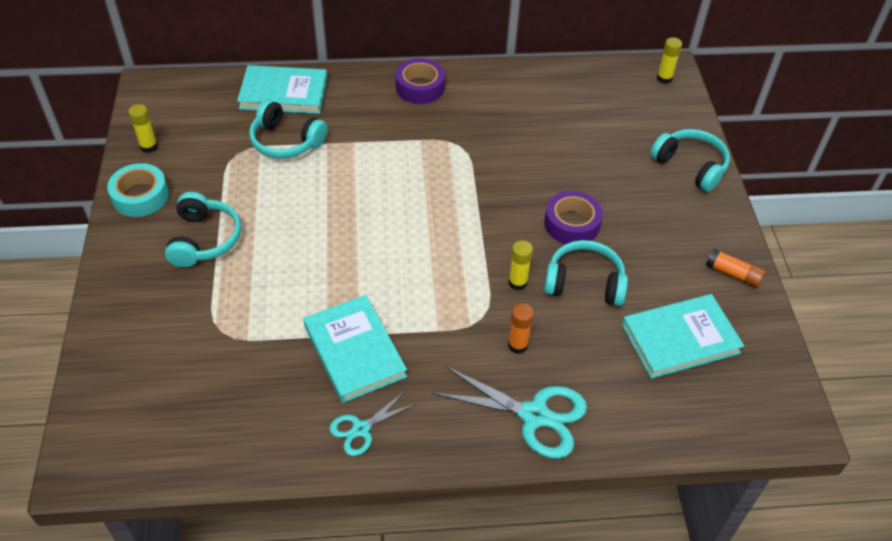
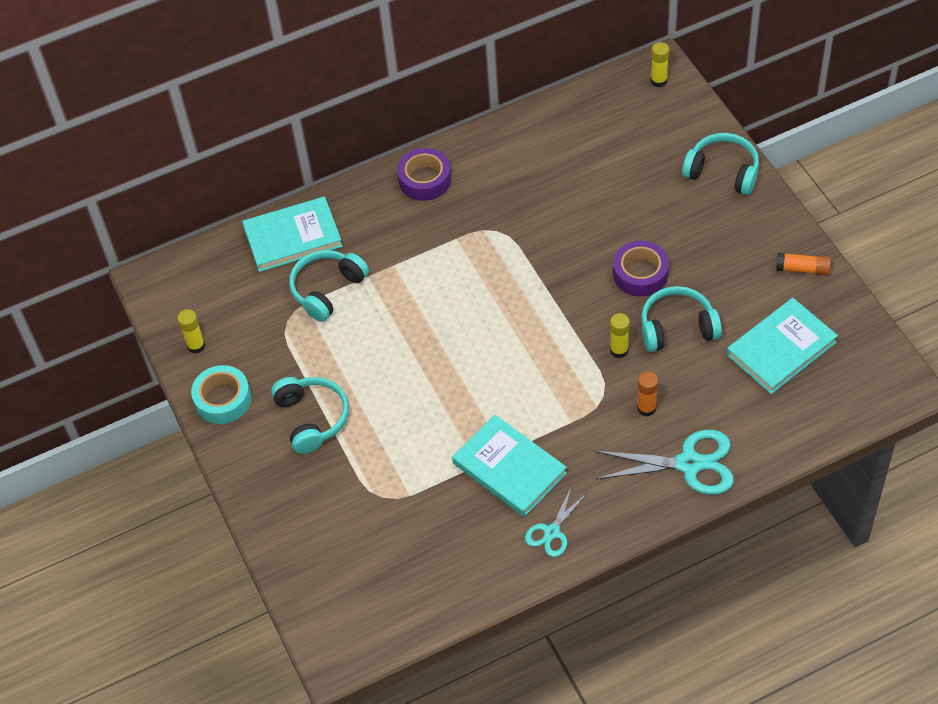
camera: 15 degrees left, 5 degrees up
(286, 141) = (327, 289): turquoise headphones -> turquoise headphones turned 120 degrees clockwise

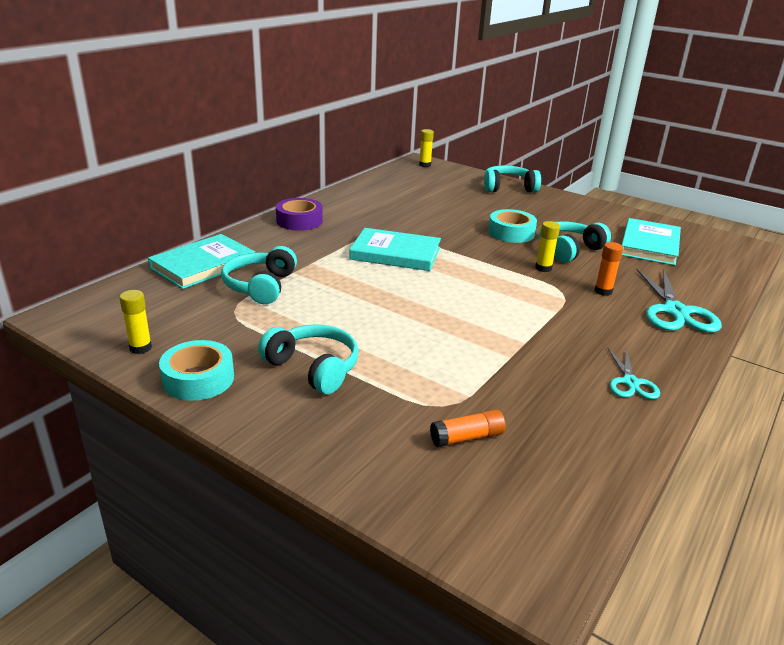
camera: 35 degrees left, 25 degrees down
(509, 468) = (541, 352): turquoise book -> turquoise book (395, 253)
(640, 274) = (511, 233): purple tape -> turquoise tape
(689, 464) = (675, 312): turquoise scissors -> turquoise scissors turned 120 degrees clockwise
(802, 269) = (611, 213): orange glue stick -> orange glue stick (467, 437)

